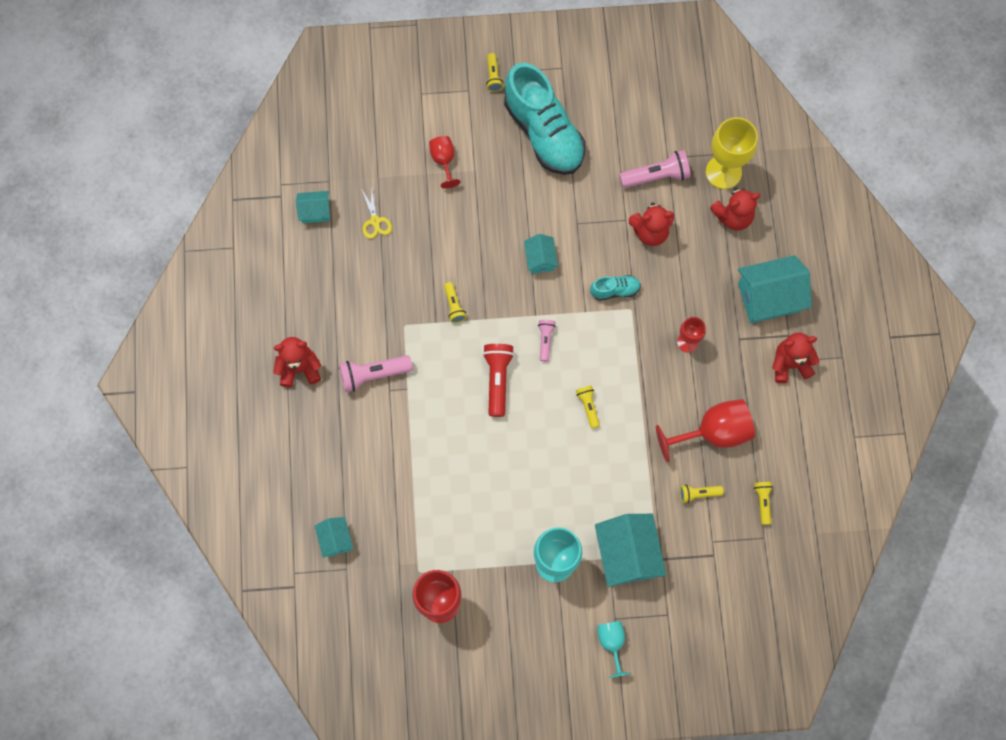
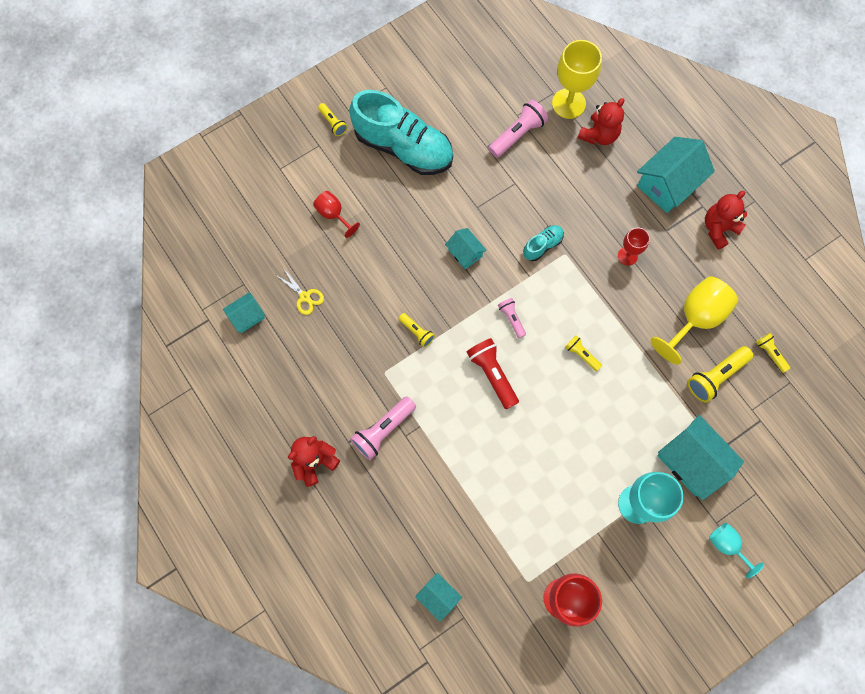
camera: 30 degrees left, 0 degrees up
(650, 232) = (541, 182): red teddy bear -> none
(698, 494) = (715, 376): yellow flashlight -> yellow flashlight, size x1.73
(713, 432) = (695, 318): red goblet -> yellow goblet

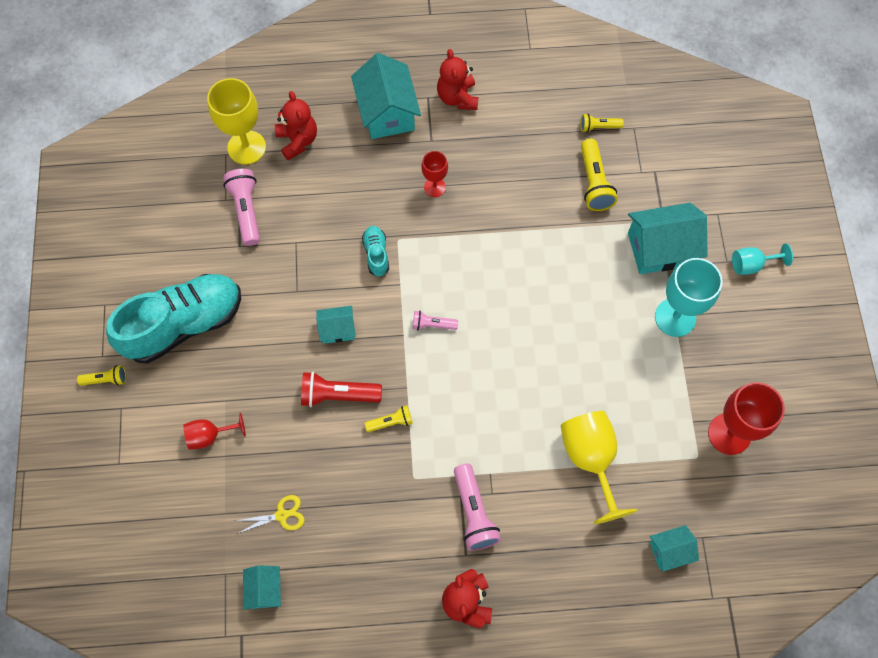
camera: 60 degrees left, 5 degrees down
(492, 374) = (478, 374): red flashlight -> red flashlight (338, 395)
(581, 355) = (506, 283): yellow flashlight -> none
(695, 318) = (530, 167): yellow goblet -> yellow goblet (590, 459)

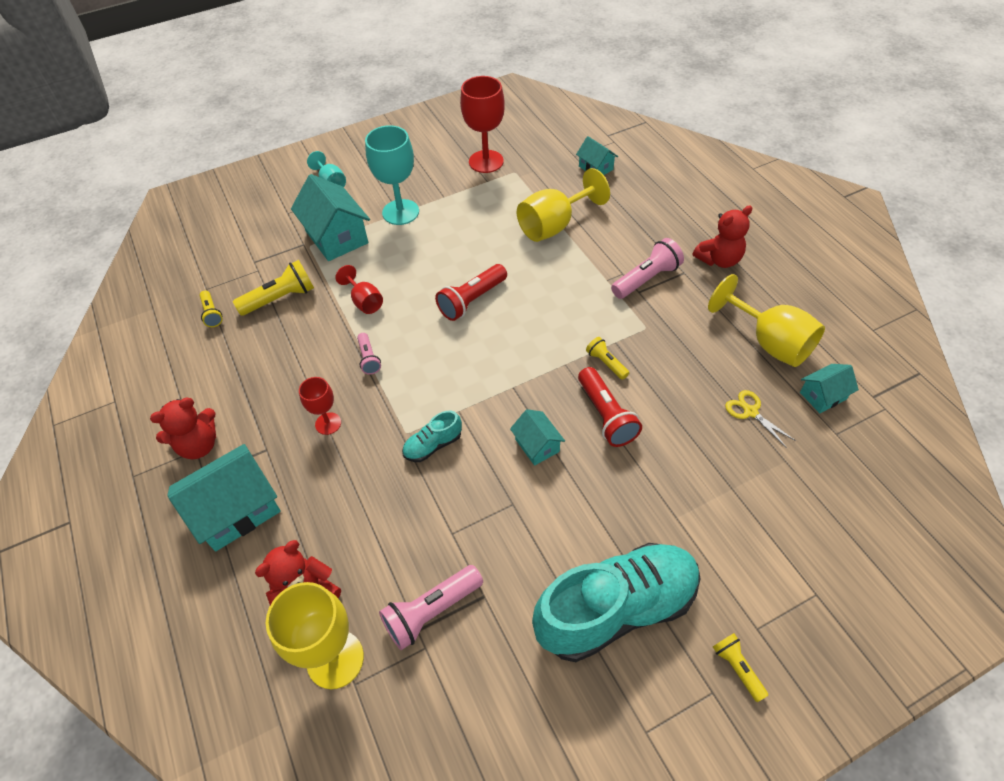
camera: 110 degrees left, 15 degrees down
(184, 324) = (616, 609): turquoise shoe -> turquoise shoe turned 120 degrees clockwise
(210, 435) = (722, 513): red goblet -> red goblet (364, 301)
(342, 582) = (769, 342): none -> yellow goblet
(432, 325) = (490, 367): pink flashlight -> pink flashlight (369, 359)
(519, 339) = (472, 300): none -> red flashlight

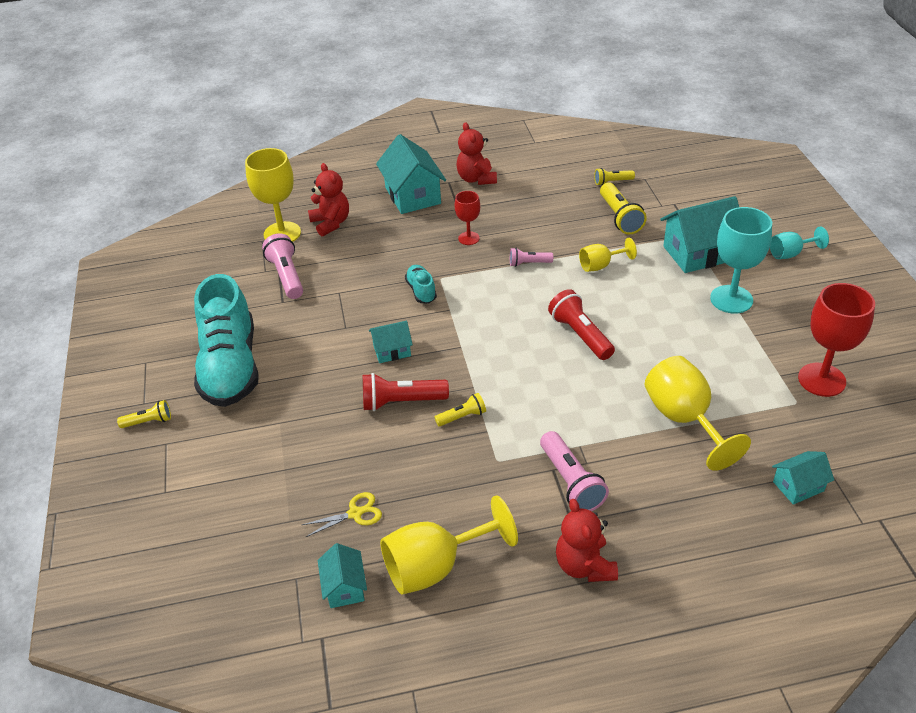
camera: 105 degrees right, 10 degrees down
(364, 301) = (600, 265): red goblet -> yellow goblet

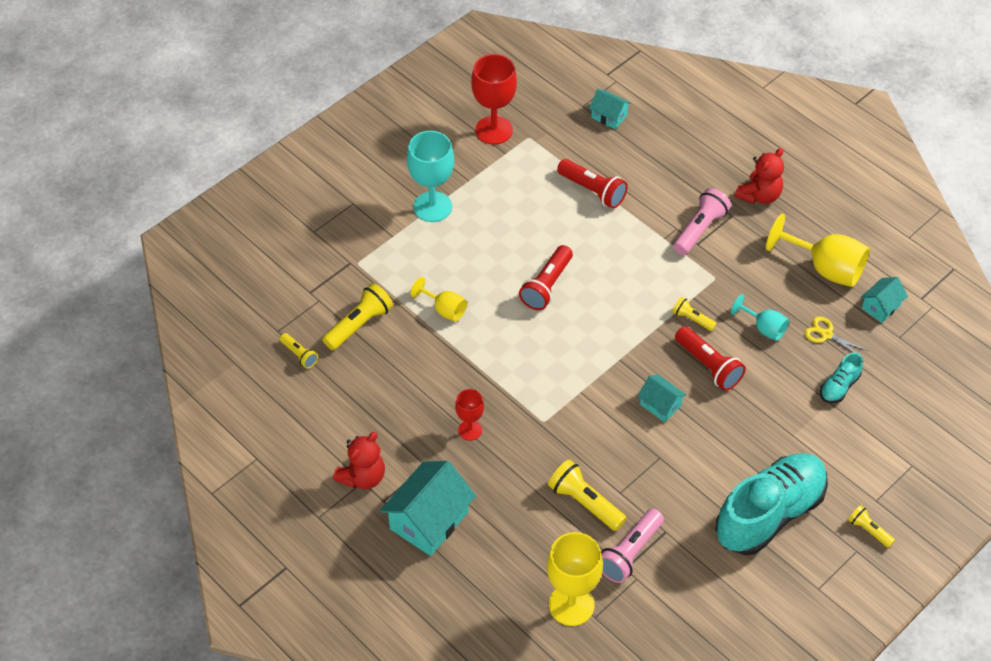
camera: 125 degrees left, 10 degrees up
(331, 223) = (525, 569): red teddy bear -> none
(349, 271) = (585, 502): none -> yellow flashlight
(421, 291) = (572, 426): turquoise shoe -> turquoise shoe (839, 387)
(529, 263) = (477, 363): pink flashlight -> none
(684, 419) = (592, 191): yellow goblet -> red flashlight
(698, 253) = (380, 248): turquoise house -> none
(790, 254) = (342, 188): turquoise goblet -> turquoise goblet (764, 328)

